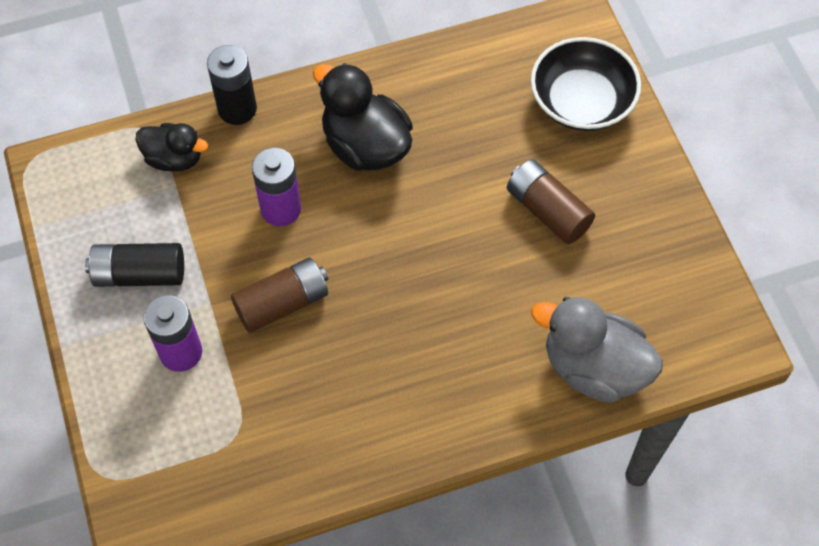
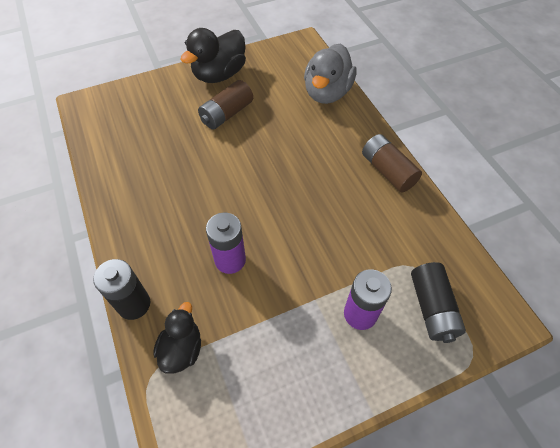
camera: 95 degrees left, 5 degrees down
(139, 274) = (296, 359): black battery -> black battery (432, 308)
(282, 303) = (309, 249): brown battery -> brown battery (387, 171)
(365, 146) = (175, 211): black duck -> black duck (219, 74)
(581, 102) = (147, 101): black bowl -> none

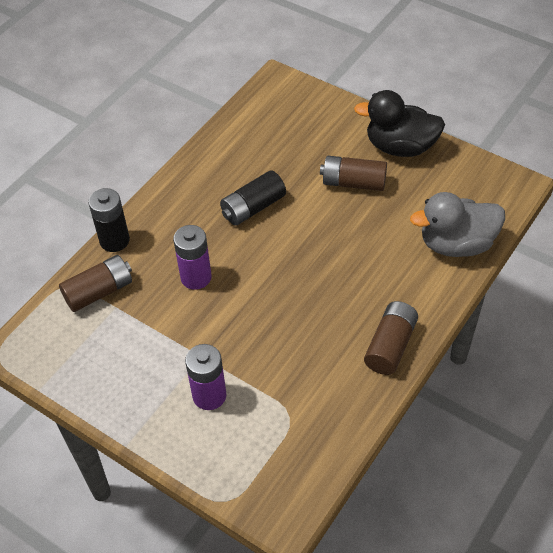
camera: 60 degrees right, 5 degrees down
(182, 349) = (99, 292): black duck -> brown battery
(432, 308) = (254, 449): black battery -> black battery (253, 207)

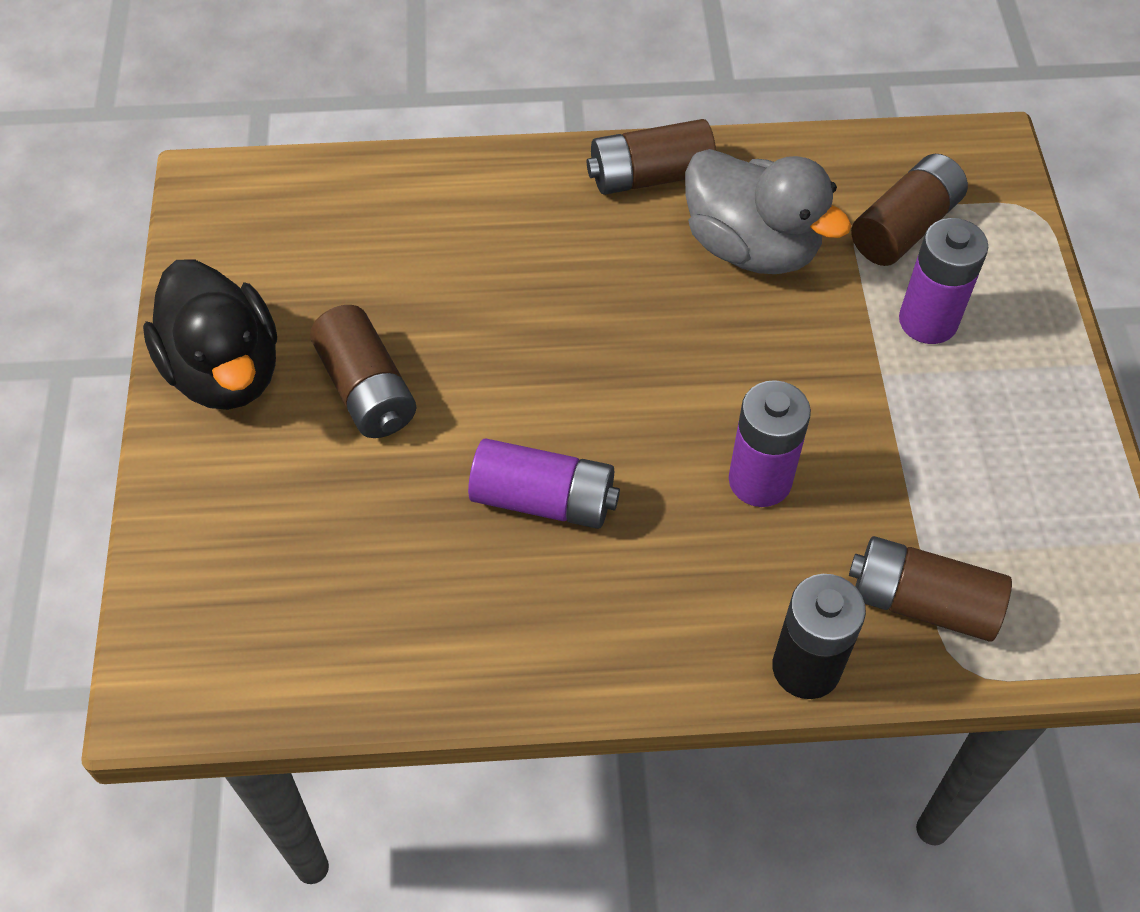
camera: 130 degrees left, 5 degrees up
(253, 207) = (544, 500): black battery -> purple battery
(268, 430) = (905, 227): none -> brown battery
(456, 244) = (398, 194): grey duck -> grey duck (751, 247)

